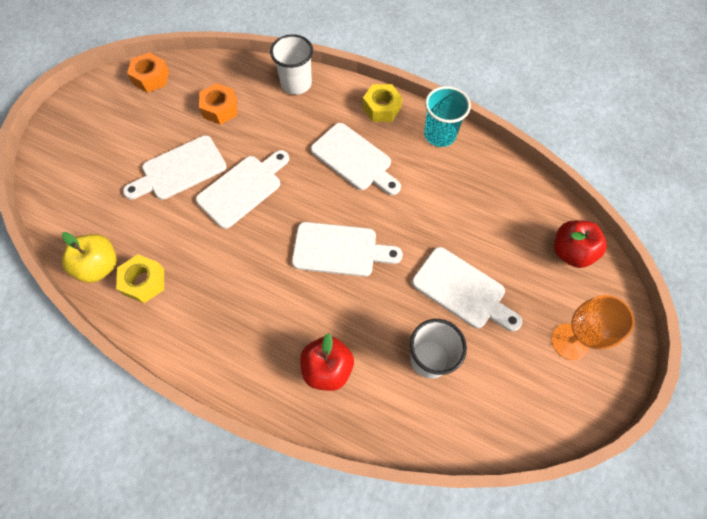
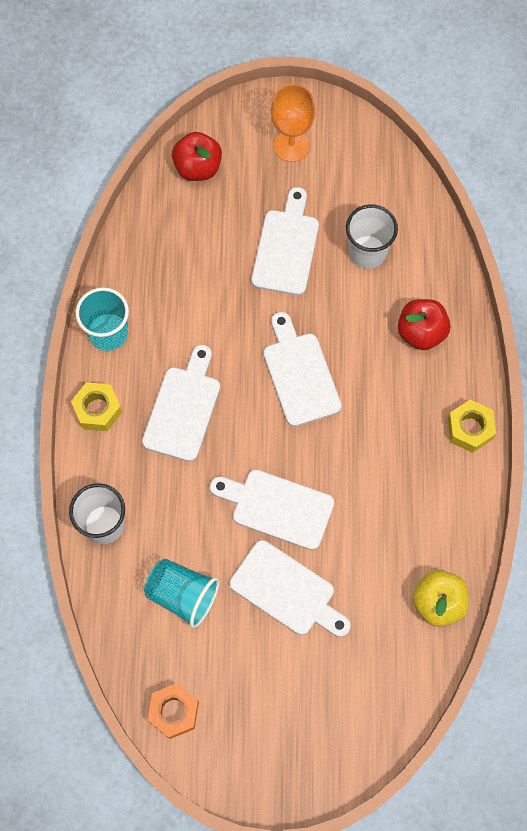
camera: 115 degrees left, 5 degrees up
(144, 282) = (430, 546): yellow nut -> yellow nut (470, 429)
(220, 109) = (182, 595): orange nut -> turquoise cup

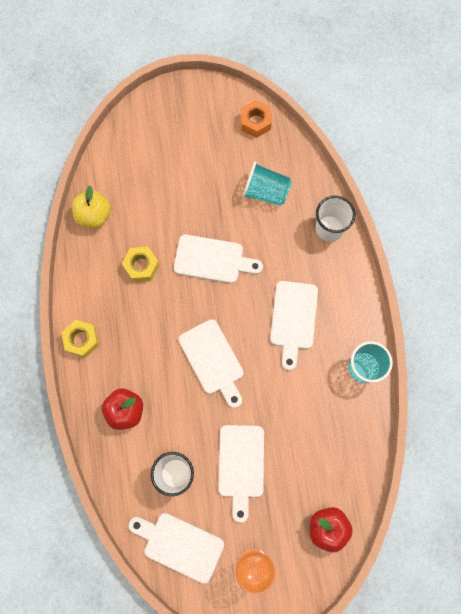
camera: 170 degrees right, 5 degrees up
(97, 410) = (355, 307): yellow nut -> yellow nut (141, 266)
(286, 591) = (196, 206): white cutting board -> white cutting board (180, 545)

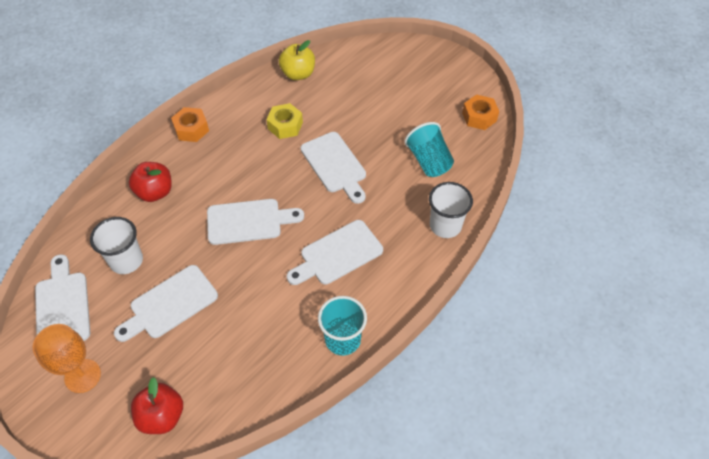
camera: 50 degrees right, 20 degrees down
(82, 340) = (191, 129): yellow nut -> orange nut
(213, 360) = (248, 221): white cutting board -> white cutting board turned 120 degrees counterclockwise

